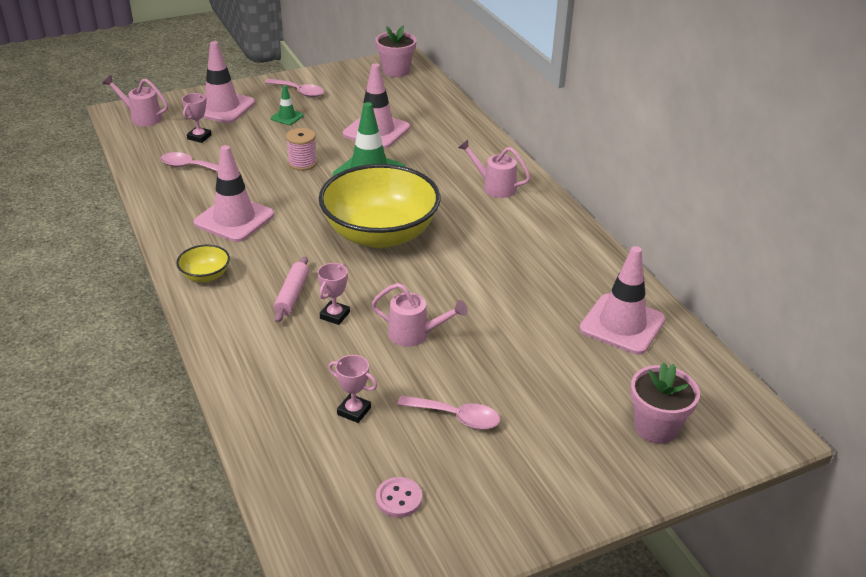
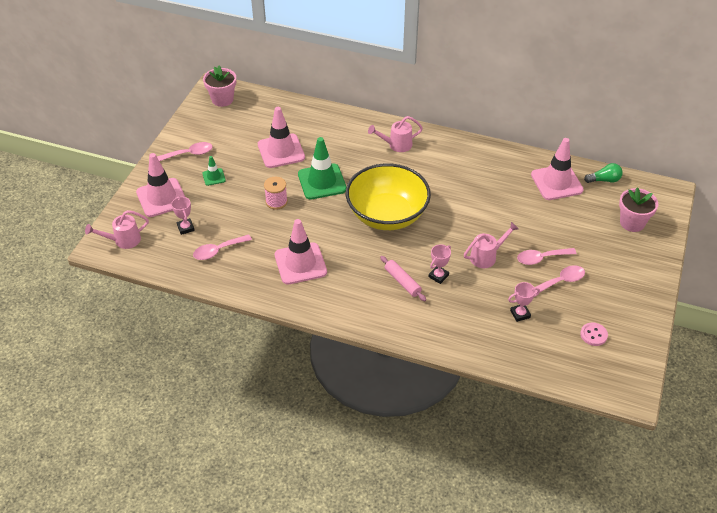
camera: 45 degrees left, 10 degrees up
(205, 275) = (343, 306): yellow bowl -> none
(335, 315) = (438, 276): pink trophy -> pink trophy turned 60 degrees clockwise
(473, 379) = (541, 258): none -> pink spoon
(692, 361) = (604, 180): none -> green light bulb

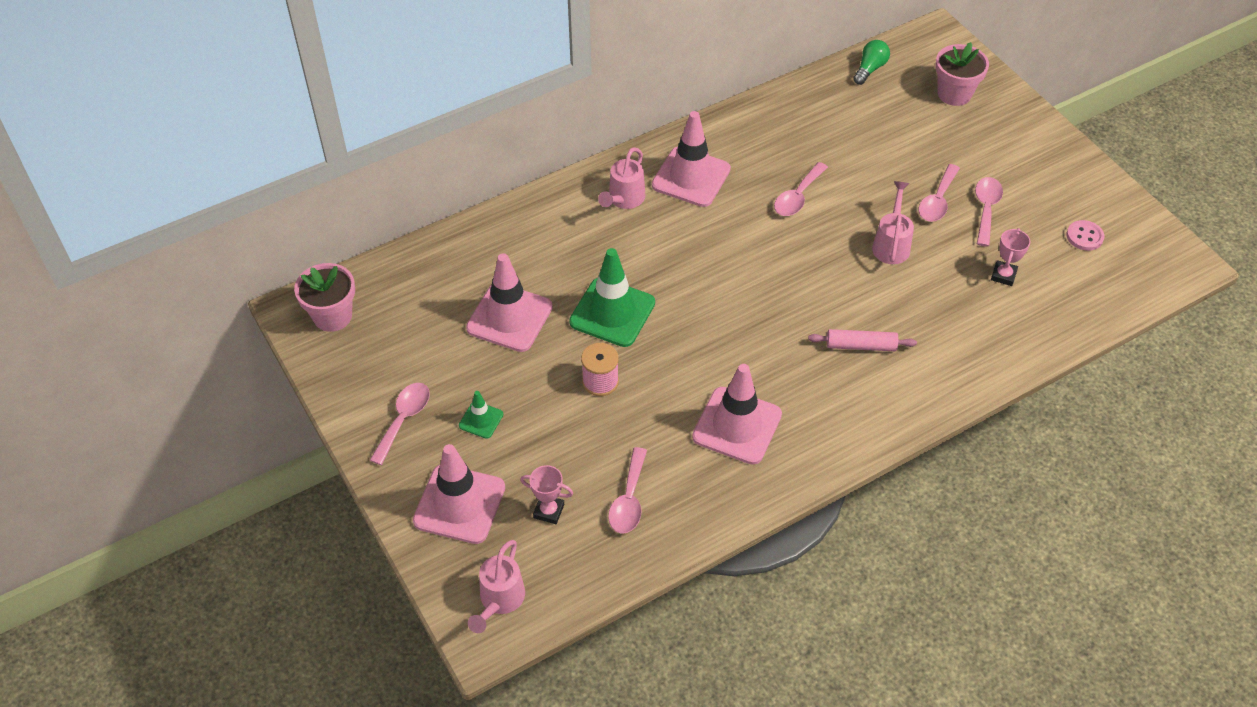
camera: 50 degrees left, 5 degrees up
(387, 215) = (736, 288): yellow bowl -> none
(438, 276) = (882, 307): pink trophy -> none
(475, 203) = (797, 197): none -> pink spoon
(556, 182) = (834, 108): pink traffic cone -> pink traffic cone (691, 177)

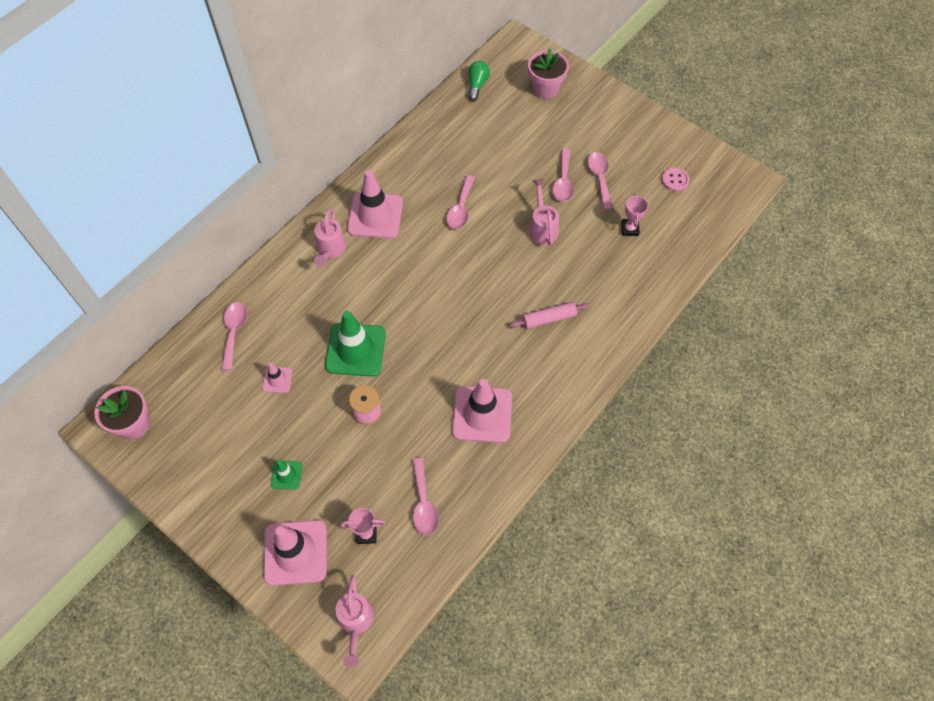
camera: 20 degrees left, 10 degrees up
(404, 419) = (225, 495): pink spoon -> pink spoon (234, 332)
(509, 317) = (277, 380): pink traffic cone -> pink traffic cone, size x0.49

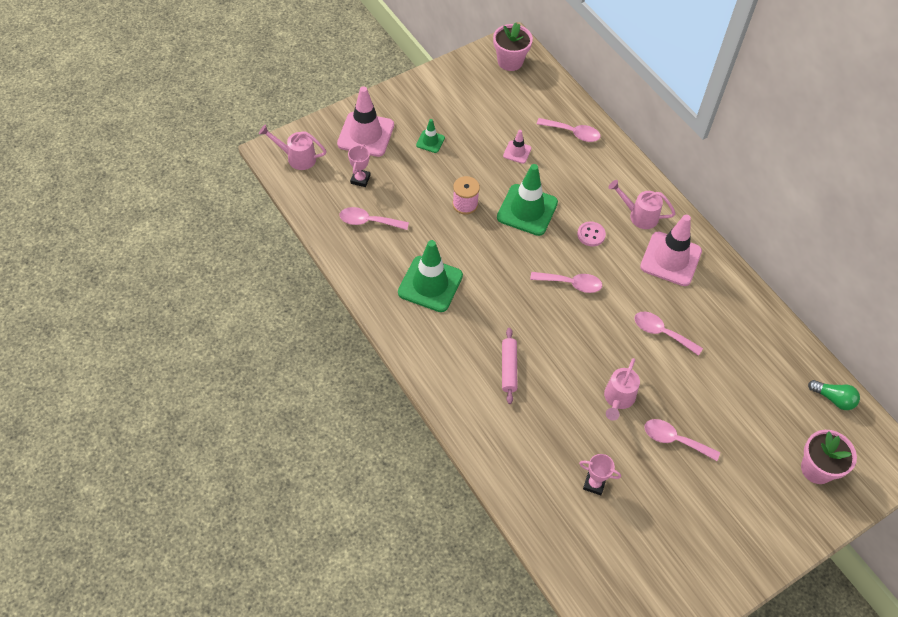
camera: 105 degrees right, 5 degrees down
(482, 414) = (430, 284): pink traffic cone -> green traffic cone
(542, 228) = (618, 399): pink watering can -> pink watering can turned 105 degrees clockwise
(599, 178) = (671, 479): pink spoon -> pink spoon (571, 284)
(675, 180) = (649, 561): pink button -> pink button (591, 235)

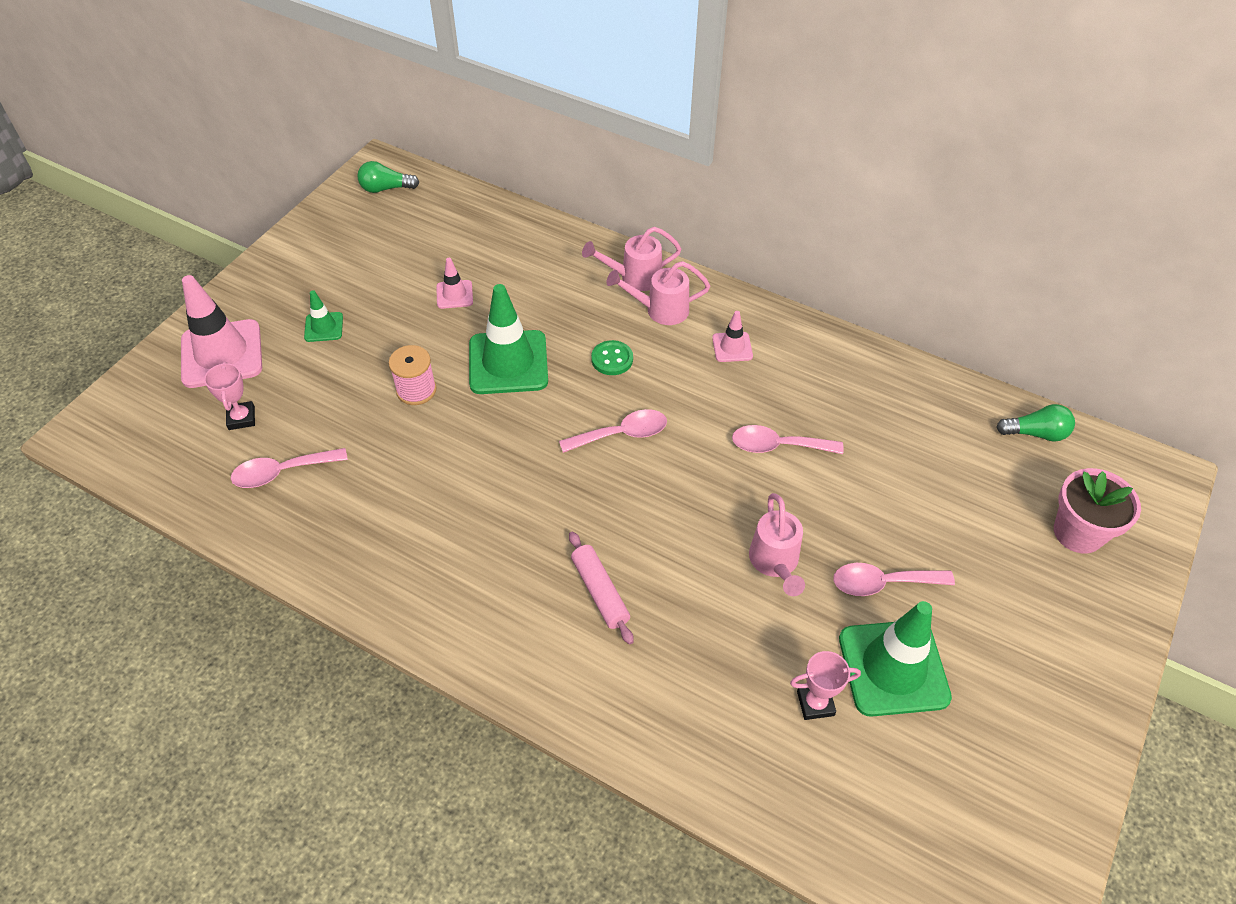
camera: 25 degrees left, 5 degrees down
(297, 158) = (126, 426): pink watering can -> pink watering can (635, 277)
(430, 284) = (421, 522): green traffic cone -> green traffic cone (893, 668)
(510, 61) = (386, 188): pink flower pot -> green light bulb
(573, 133) = (517, 243): pink spoon -> none
(591, 235) = (612, 359): pink button -> green button
(670, 259) = (732, 347): pink traffic cone -> pink traffic cone, size x0.49

